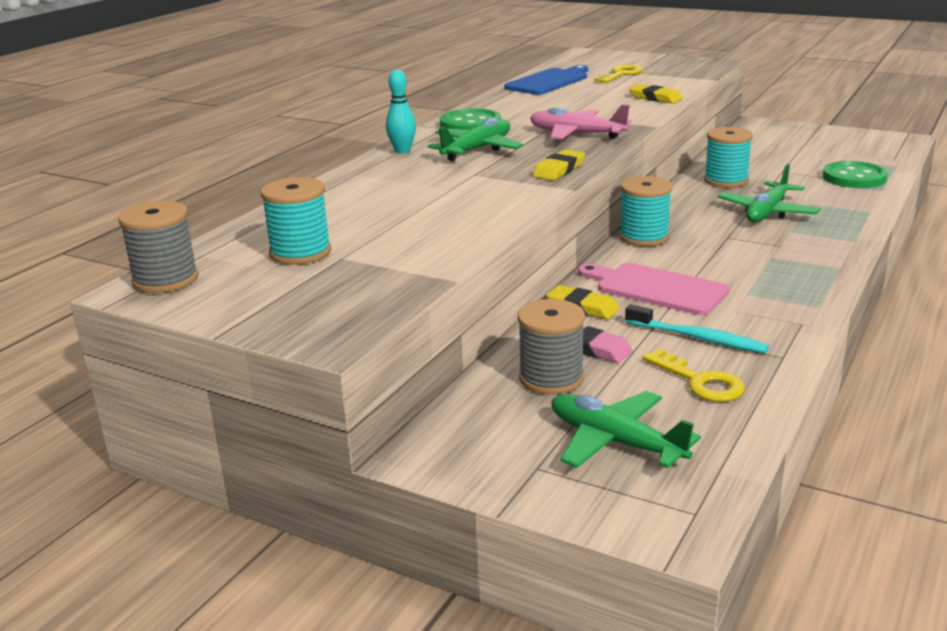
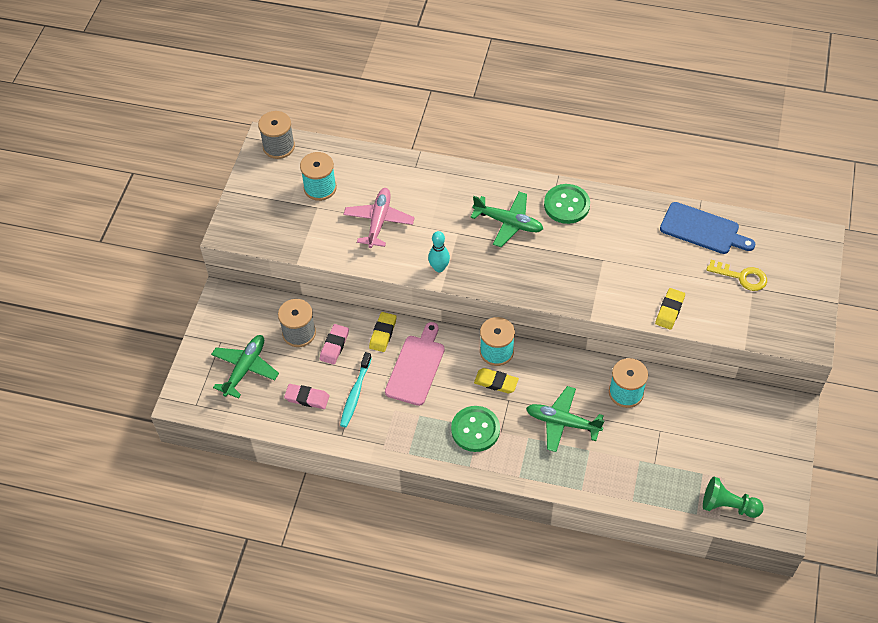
camera: 75 degrees right, 30 degrees up
(402, 151) = (496, 183): turquoise bowling pin -> turquoise bowling pin (439, 268)
(559, 170) = (476, 276): yellow eraser -> yellow eraser (496, 382)
(576, 134) = (556, 273): pink plane -> pink plane (379, 221)
(699, 381) = (307, 398): yellow key -> pink eraser
(854, 177) = (658, 482): green button -> green button (475, 430)
(881, 154) = (728, 506): none -> green pawn

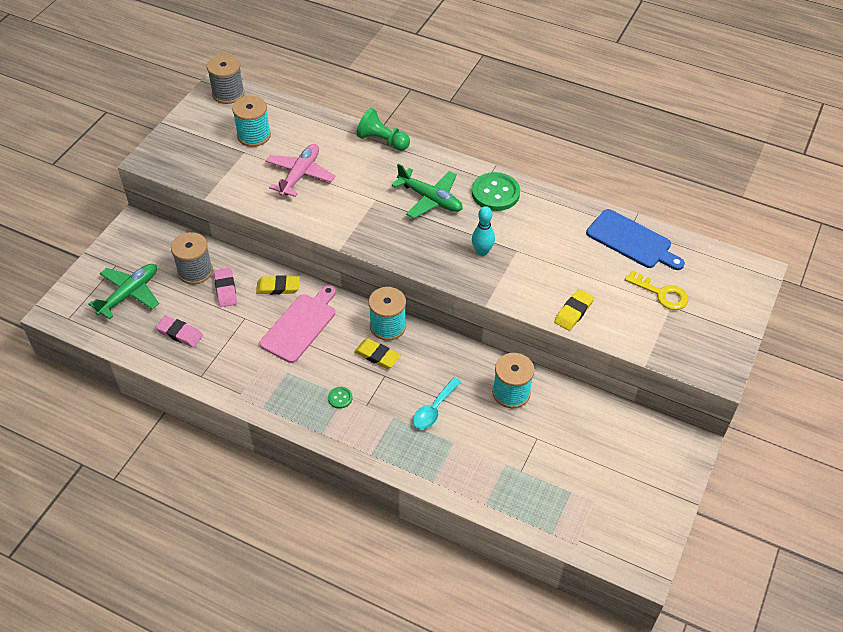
camera: 10 degrees right, 5 degrees down
(334, 346) = (225, 289): pink eraser -> pink eraser turned 45 degrees counterclockwise
(355, 394) = (229, 339): turquoise toothbrush -> none
(383, 333) = (278, 287): yellow eraser -> yellow eraser turned 60 degrees clockwise
(439, 268) = (345, 228): turquoise bowling pin -> turquoise bowling pin (482, 251)
(475, 430) = (340, 398): green button -> green button, size x0.46
(562, 422) = (434, 409): green plane -> turquoise spoon
(728, 506) = (590, 532): green pawn -> green pawn (382, 141)

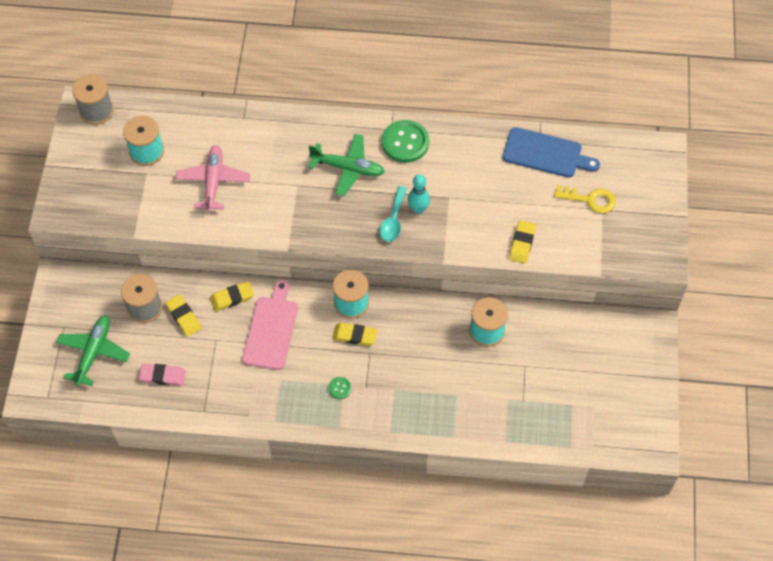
camera: 20 degrees left, 10 degrees up
(225, 289) = (183, 317): pink eraser -> yellow eraser
(382, 141) = (275, 118): green pawn -> none
(434, 409) = (426, 370): turquoise spoon -> turquoise spoon (393, 220)

